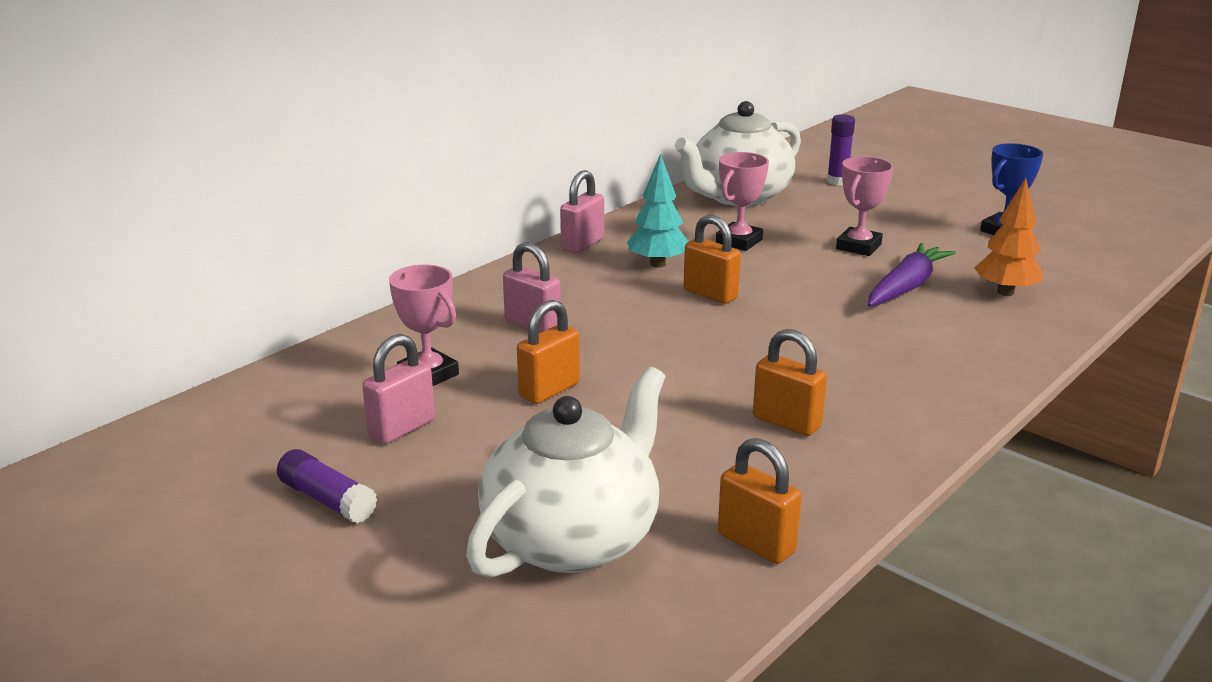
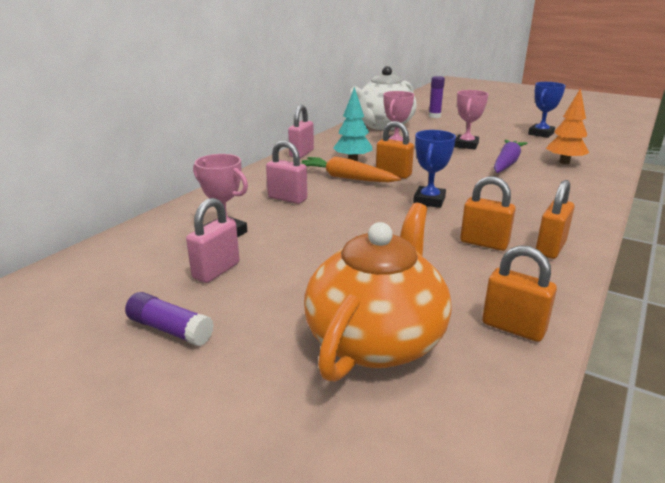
camera: 10 degrees left, 0 degrees up
(549, 390) = (315, 236): orange padlock -> orange padlock (550, 248)
(573, 539) = (376, 339): white teapot -> orange teapot
(634, 296) = (346, 178): none -> orange carrot
(742, 346) = (429, 201): none -> blue trophy

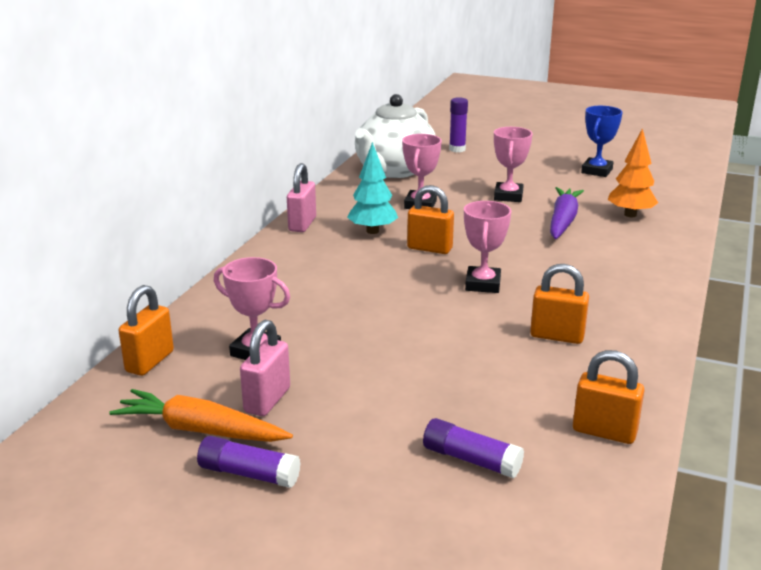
camera: 10 degrees left, 0 degrees up
(287, 198) = (311, 295): pink padlock -> none
(346, 178) = (373, 259): orange carrot -> orange carrot (200, 430)
(376, 339) = (471, 460): orange teapot -> purple glue stick
(429, 201) = (483, 284): blue trophy -> pink trophy
(550, 248) = (629, 336): orange padlock -> orange padlock (150, 362)

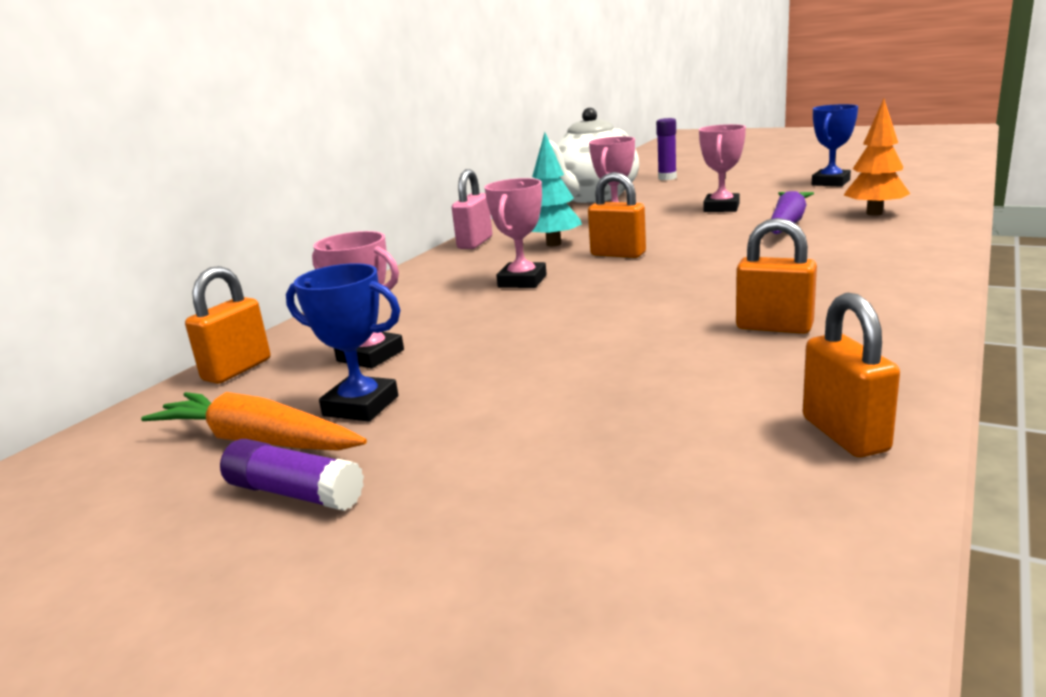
camera: 10 degrees right, 5 degrees down
(267, 400) = (361, 406): pink padlock -> blue trophy
(471, 460) = (628, 473): purple glue stick -> none
(483, 284) = (679, 282): pink trophy -> pink trophy (522, 281)
(604, 432) = (844, 434): orange padlock -> orange padlock turned 45 degrees clockwise

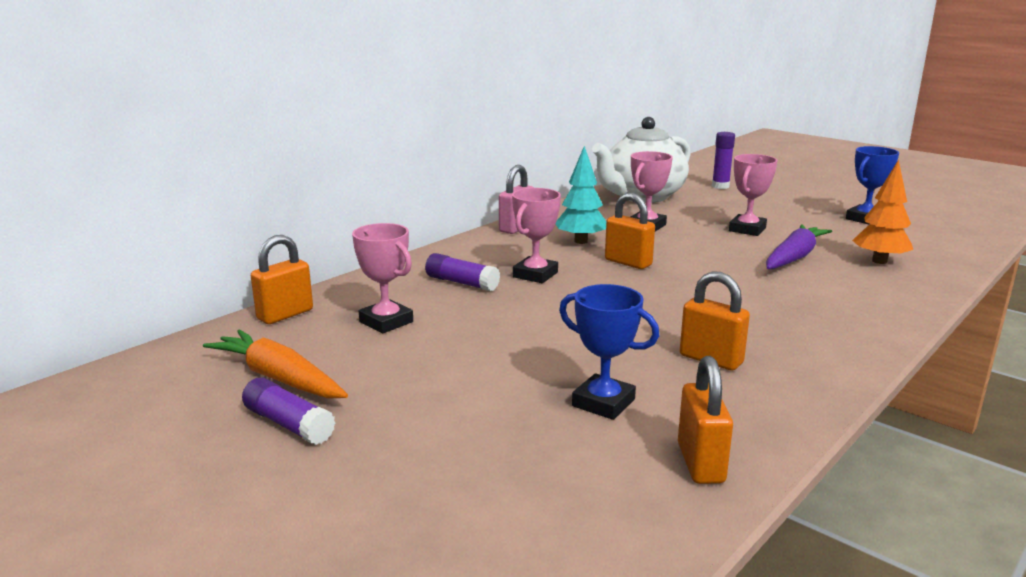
camera: 10 degrees right, 0 degrees up
(361, 406) = (361, 364): blue trophy -> blue trophy (603, 403)
(441, 302) = (462, 283): none -> purple glue stick

